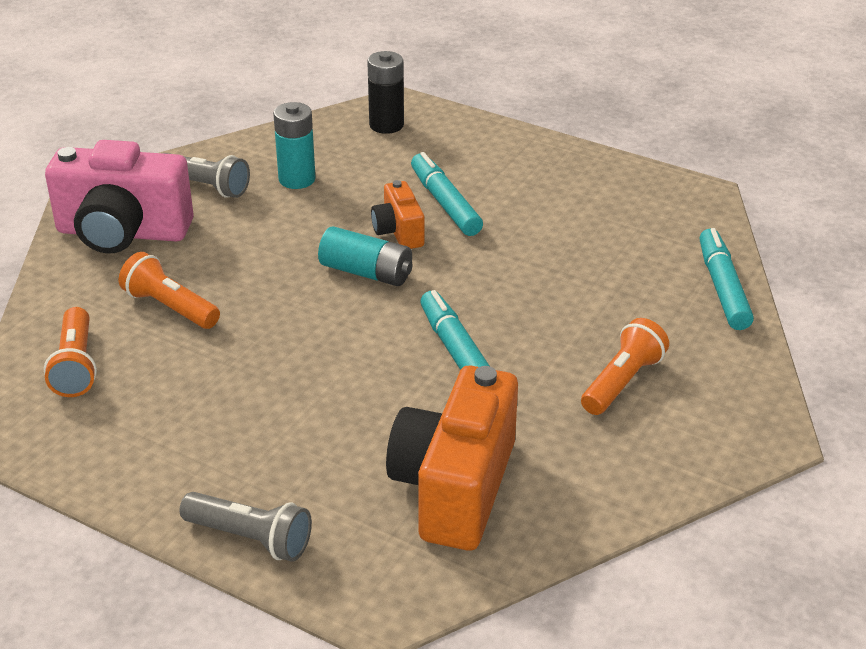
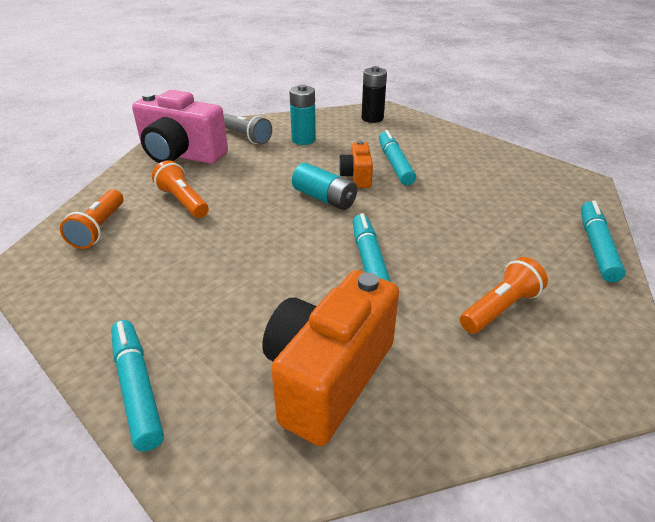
camera: 15 degrees right, 0 degrees up
(250, 538) = (137, 388): grey flashlight -> turquoise marker

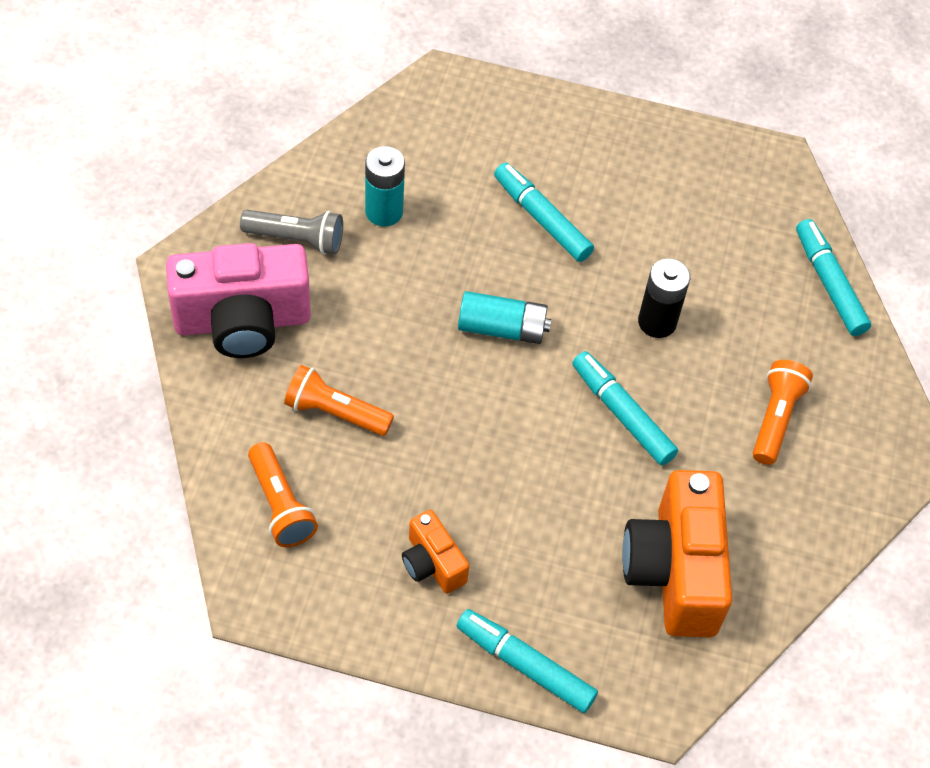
camera: 35 degrees left, 20 degrees up
(356, 177) = (512, 268): orange camera -> orange camera (432, 563)
(372, 118) = (442, 114): black battery -> black battery (657, 322)

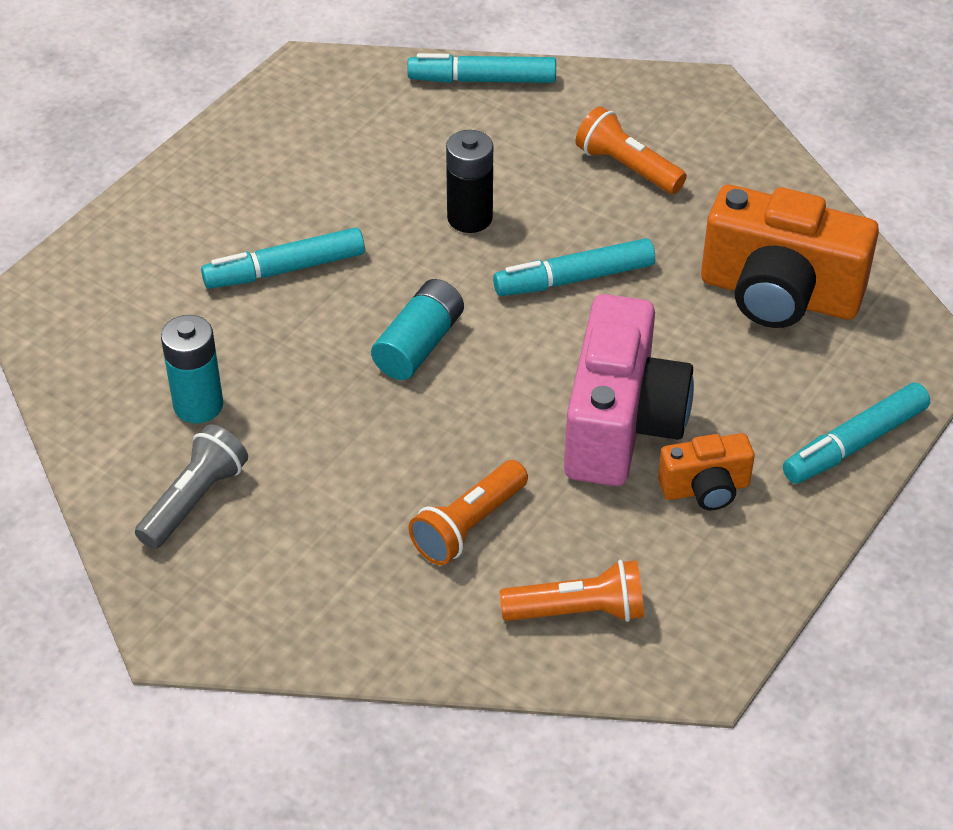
camera: 65 degrees left, 10 degrees down
(242, 321) = (293, 585): pink camera -> pink camera (621, 425)

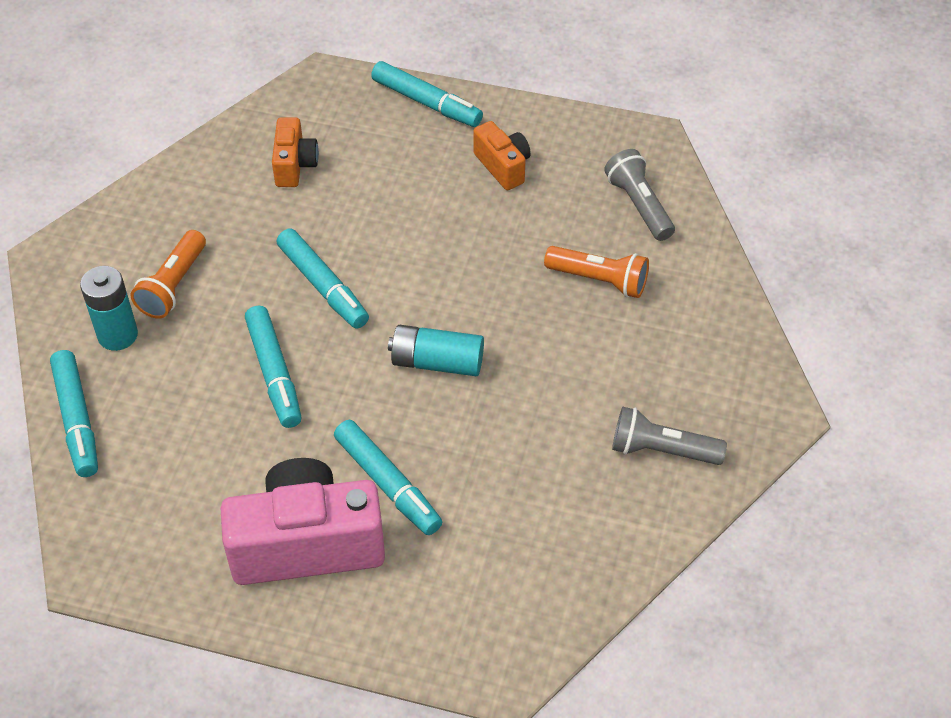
camera: 110 degrees left, 5 degrees up
(198, 405) = (568, 486): turquoise battery -> turquoise battery (117, 335)
(470, 218) = (274, 373): black battery -> turquoise marker
(578, 611) = (639, 205): orange flashlight -> grey flashlight
(621, 425) = (465, 222): pink camera -> pink camera (307, 544)
(779, 295) = (294, 165): orange camera -> orange camera, size x0.51

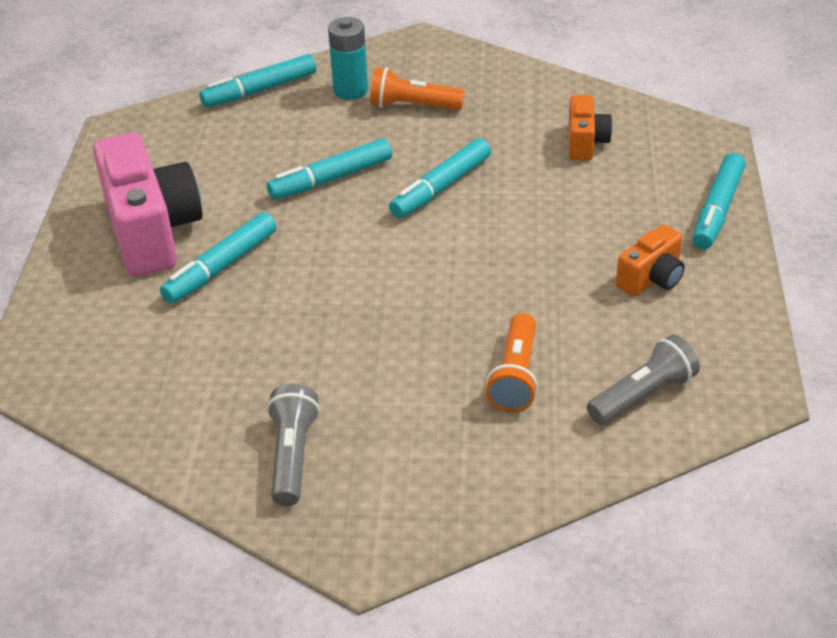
camera: 80 degrees right, 10 degrees down
(294, 165) = (585, 143): orange camera -> orange camera turned 75 degrees counterclockwise
(437, 362) = (369, 274): turquoise battery -> none

